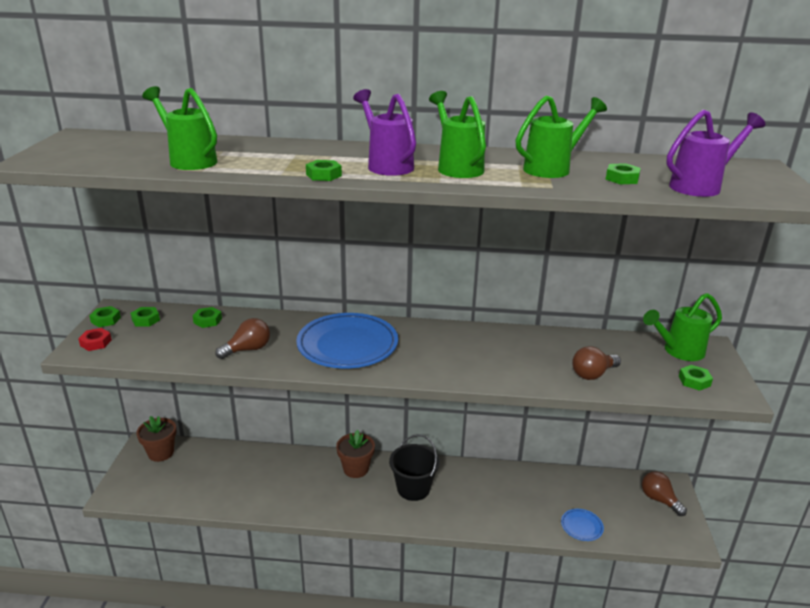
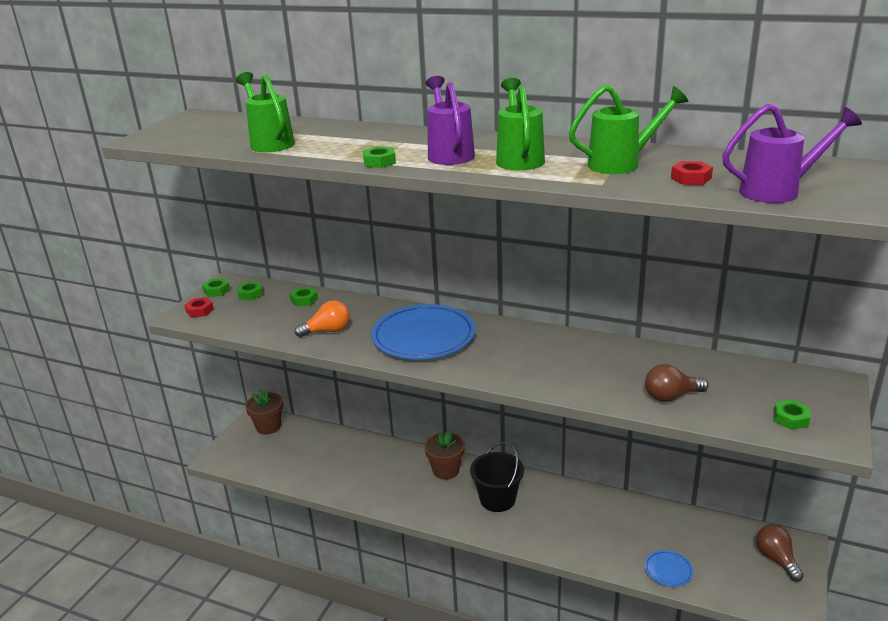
camera: 20 degrees right, 0 degrees up
(248, 349) = (328, 331): brown light bulb -> orange light bulb
(622, 178) = (691, 178): green nut -> red nut
(678, 351) = (791, 384): green watering can -> none

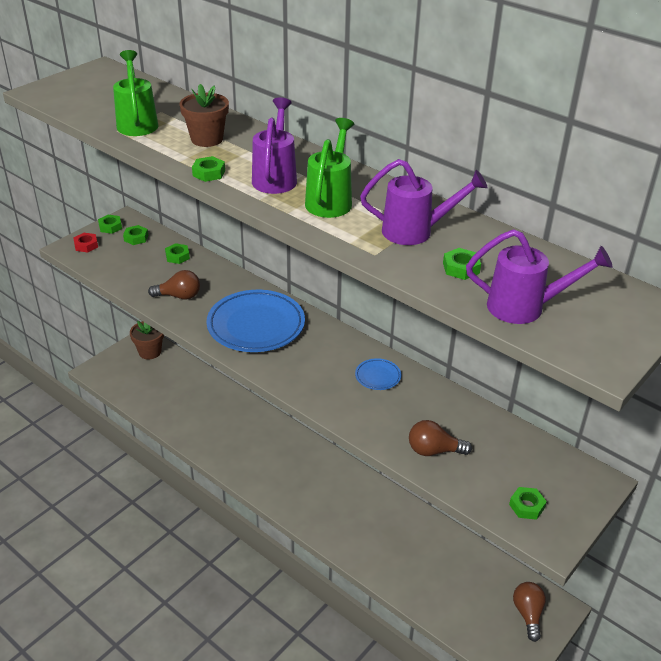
camera: 15 degrees right, 10 degrees up
(328, 331) = (179, 296): orange light bulb -> brown light bulb
(446, 470) = (279, 438): brown flower pot -> brown flower pot (207, 139)
(497, 499) = (310, 480): black bucket -> none
(622, 164) = (416, 232): green watering can -> purple watering can
(668, 570) = (422, 593): blue plate -> blue plate (378, 376)
(691, 178) = (461, 268): red nut -> green nut

